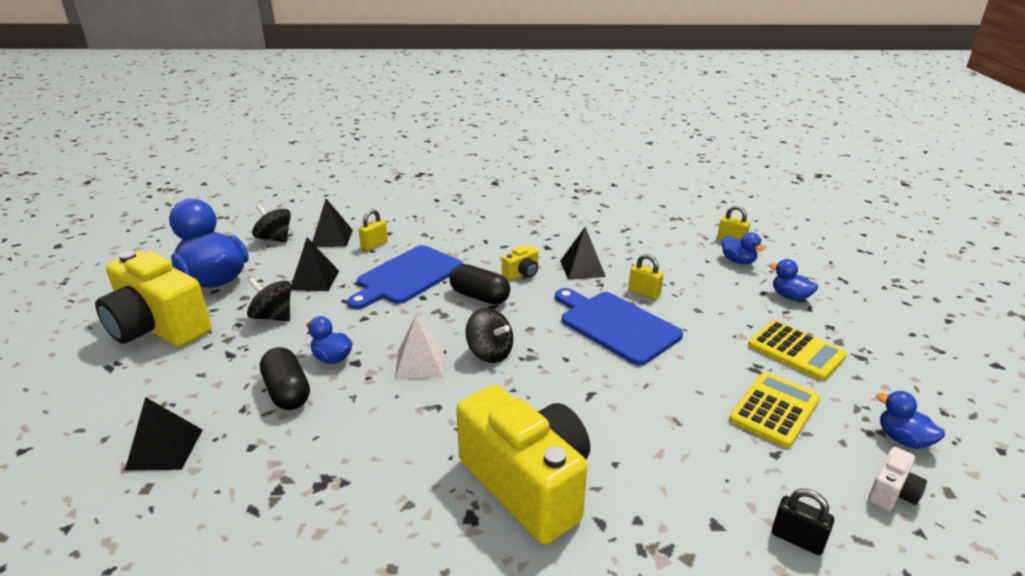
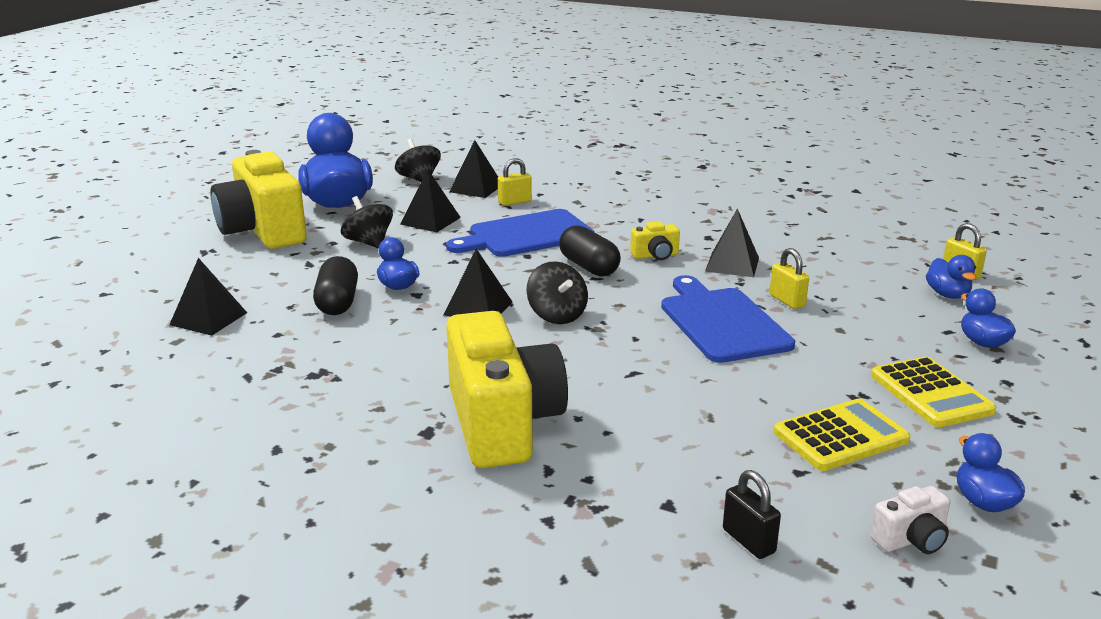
camera: 25 degrees right, 5 degrees down
(419, 363) = (478, 308): white pyramid -> black pyramid

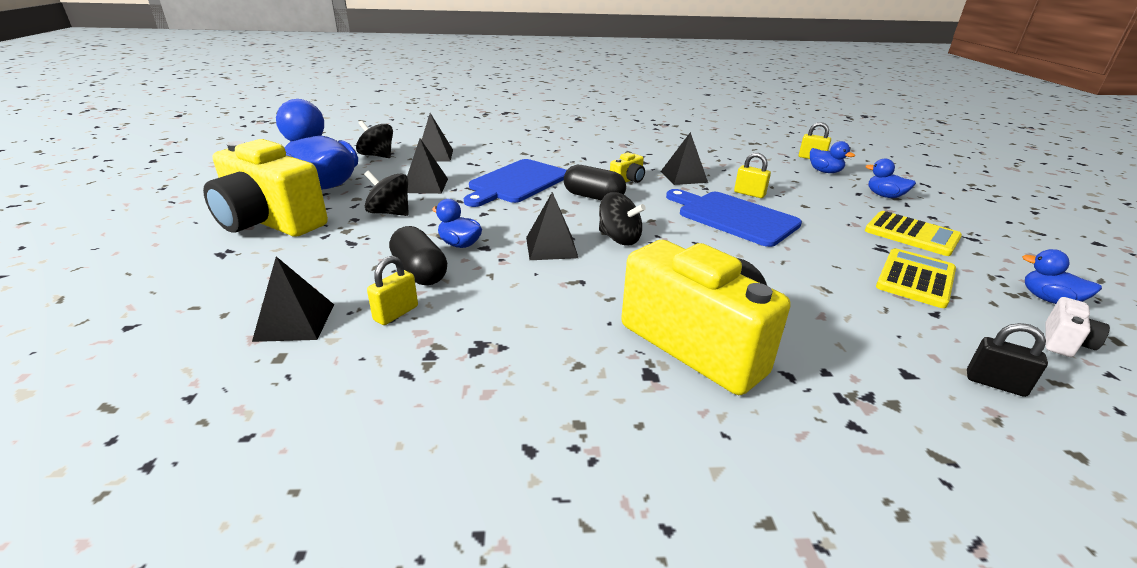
camera: 30 degrees left, 5 degrees up
(514, 202) = (478, 160): yellow padlock -> yellow padlock (396, 313)

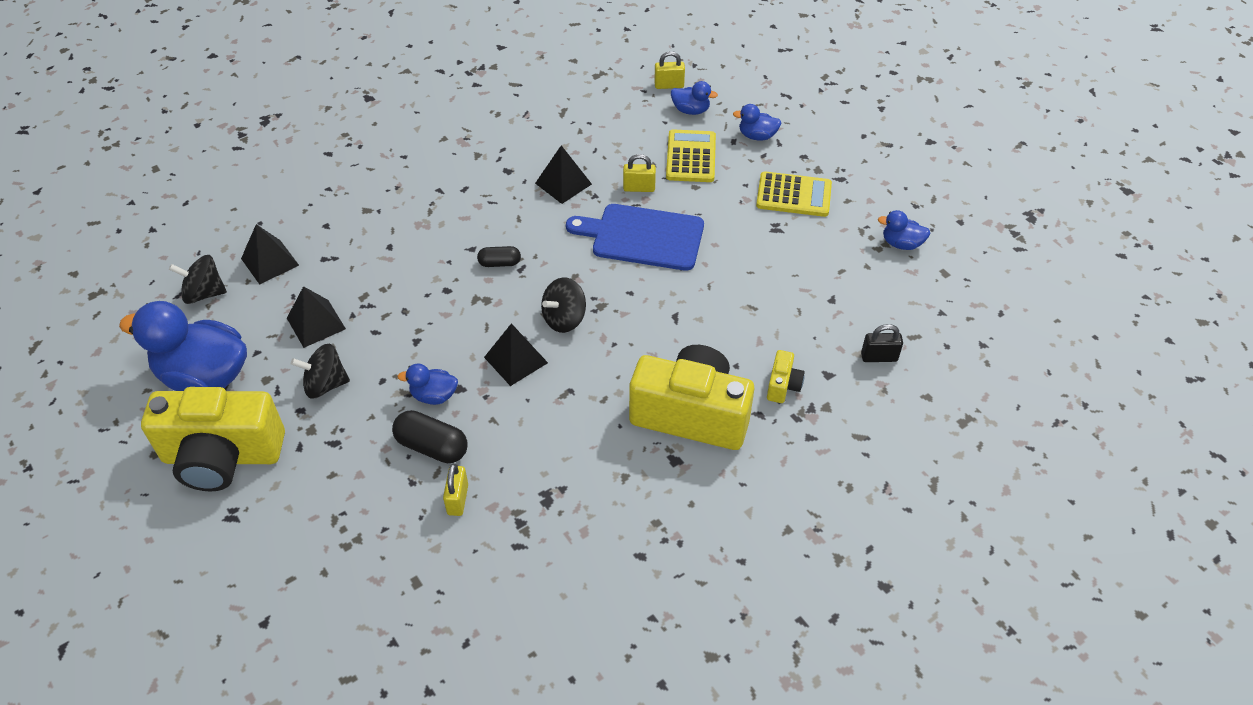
camera: 30 degrees left, 20 degrees up
(295, 322) = (390, 548): black pyramid -> none
(517, 183) = (406, 273): blue cutting board -> none
(593, 197) = (499, 263): black capsule -> black capsule, size x0.61
(619, 238) = (564, 319): black spinning top -> black spinning top turned 135 degrees clockwise
(628, 180) = (513, 216): yellow camera -> yellow camera (783, 385)
(915, 279) = (810, 261): yellow calculator -> yellow calculator (691, 157)
(1064, 342) = (914, 291): white camera -> none

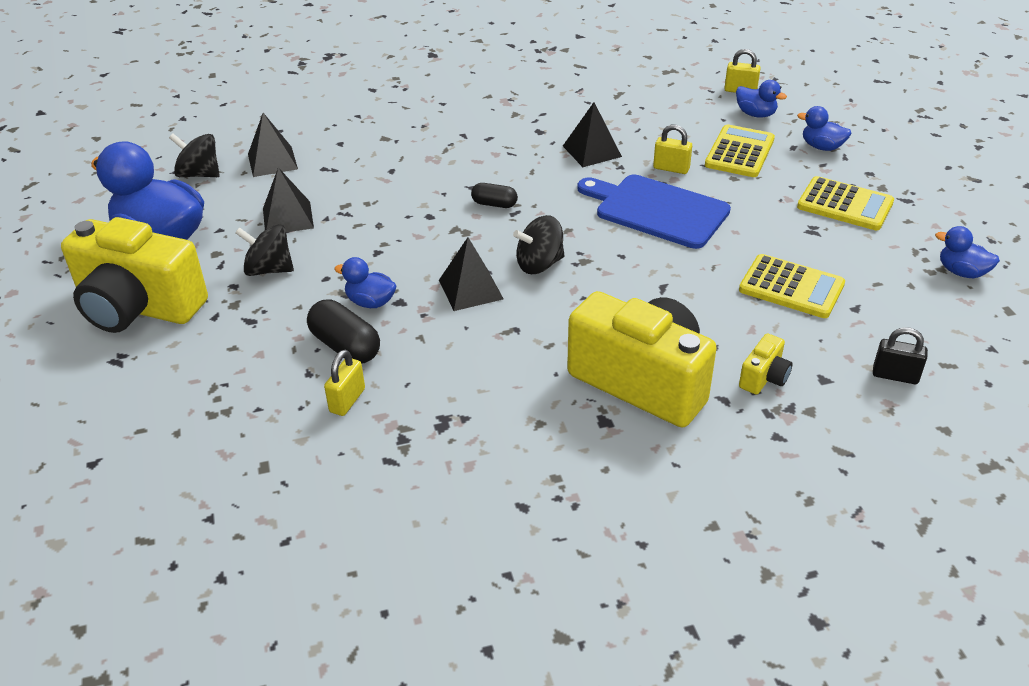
camera: 20 degrees right, 10 degrees down
(777, 291) = (791, 287): none -> yellow calculator

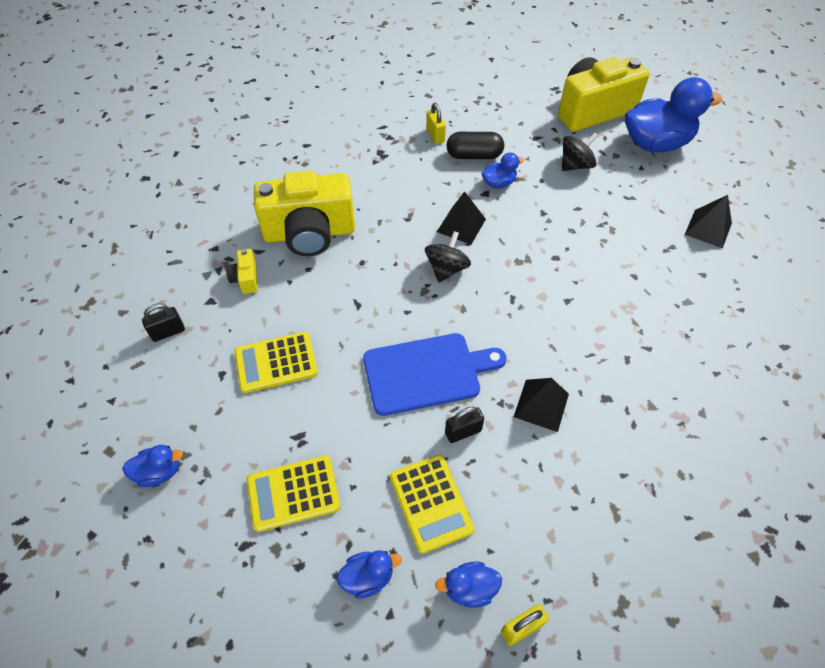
camera: 135 degrees right, 15 degrees up
(199, 174) = (723, 190): black spinning top -> none
(288, 218) = (624, 198): black pyramid -> none
(494, 204) = (533, 296): black capsule -> none
(671, 168) = (463, 432): yellow padlock -> black padlock

